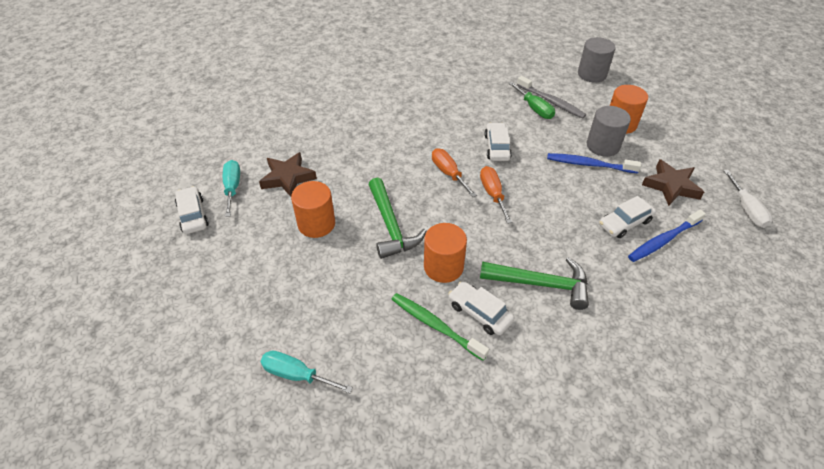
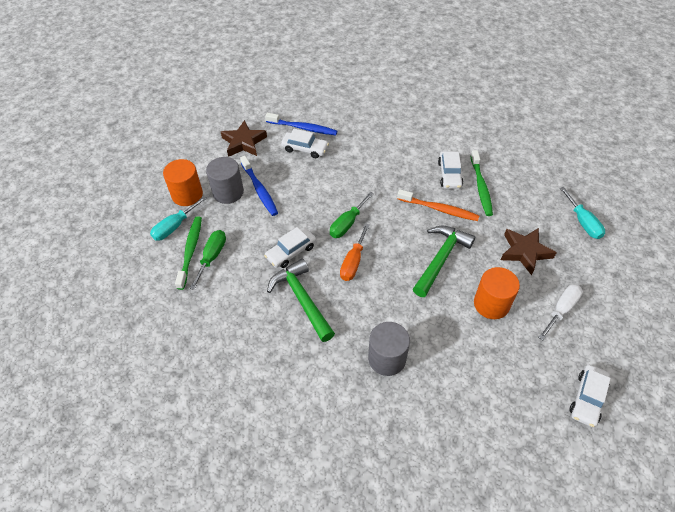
camera: 130 degrees left, 5 degrees up
(232, 188) = (533, 400): turquoise screwdriver -> turquoise screwdriver (174, 226)
(288, 178) = (477, 368): brown star -> brown star (525, 252)
(443, 267) = (439, 209): orange cylinder -> orange toothbrush
(493, 194) = (347, 223): orange screwdriver -> green screwdriver
(541, 284) = (398, 161): green hammer -> green hammer (302, 299)
(551, 102) = (190, 251): grey toothbrush -> green toothbrush
(592, 74) = (117, 245): grey cylinder -> grey cylinder (387, 358)
(746, 209) = (235, 105): white screwdriver -> white screwdriver (561, 310)

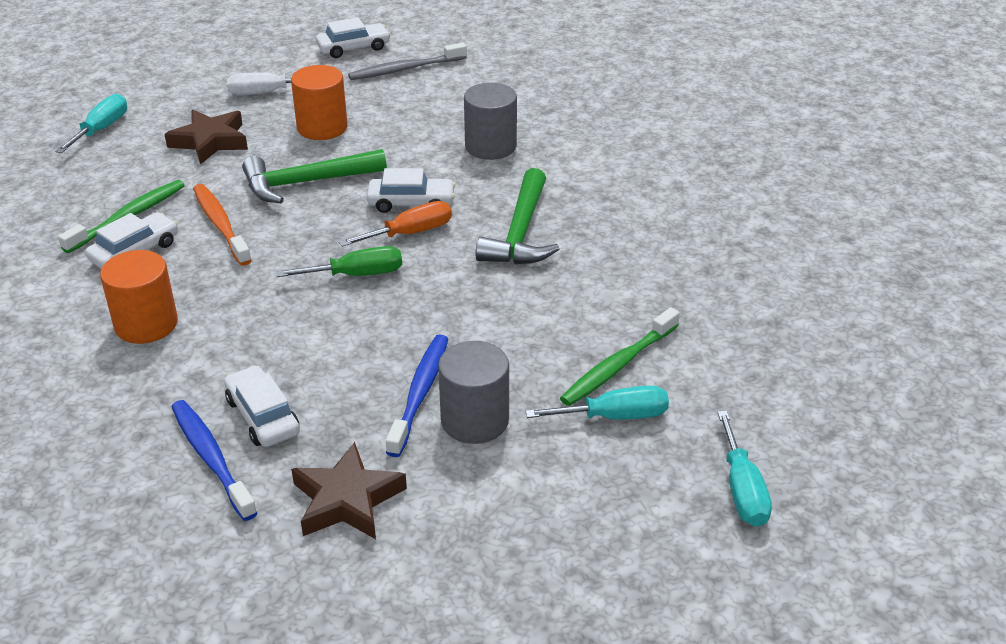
camera: 140 degrees left, 15 degrees down
(103, 227) = (742, 490): none -> turquoise screwdriver
(187, 195) = (548, 459): orange cylinder -> orange cylinder (146, 324)
(212, 257) = (592, 340): green screwdriver -> none
(291, 252) = (474, 286): white car -> white car (411, 203)
(526, 400) = (405, 69): none -> grey toothbrush

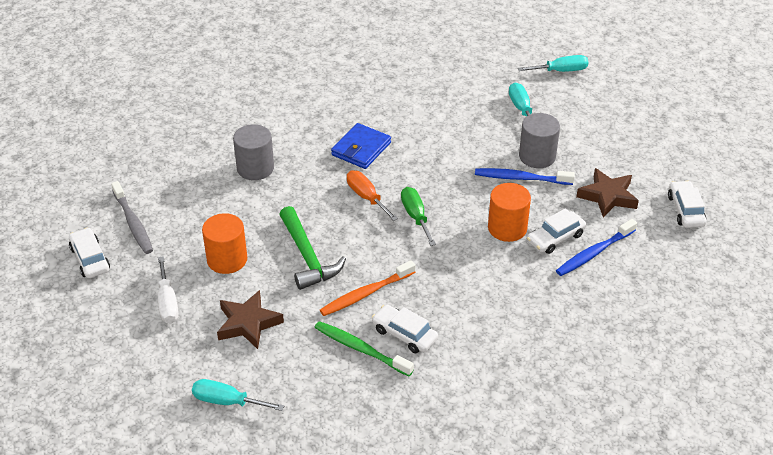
camera: 95 degrees left, 5 degrees up
(146, 324) = (484, 308): orange cylinder -> orange cylinder (507, 228)
(411, 203) = (330, 200): white car -> white car (685, 210)
(520, 233) = (361, 149): green hammer -> blue wallet
(618, 365) = (481, 108): green toothbrush -> none

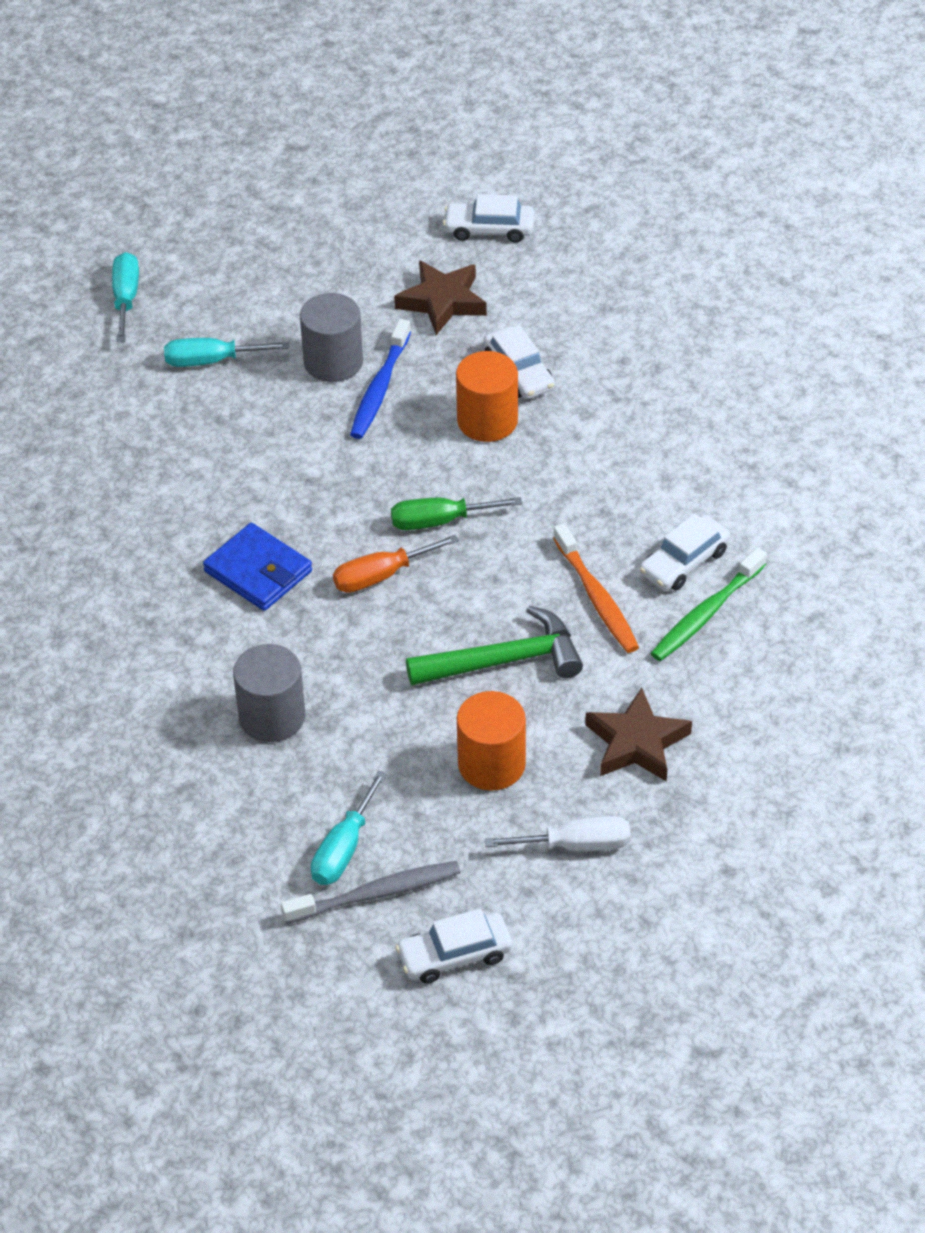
camera: 80 degrees left, 5 degrees up
(227, 401) = (788, 774): turquoise screwdriver -> turquoise screwdriver (344, 849)
(594, 253) = (557, 338): blue toothbrush -> none

